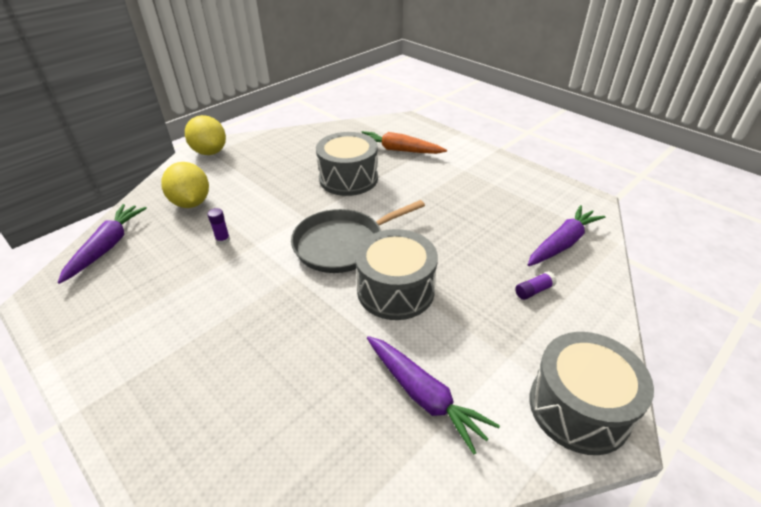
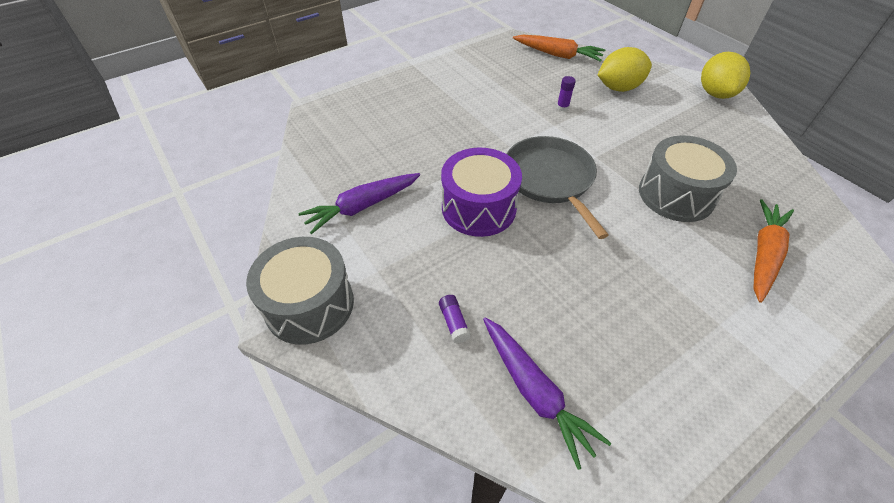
camera: 100 degrees right, 10 degrees up
(107, 247) = (558, 55): purple carrot -> orange carrot
(210, 152) = (715, 93): yellow lemon -> yellow lemon turned 60 degrees counterclockwise
(395, 290) = (478, 208): grey drum -> purple drum

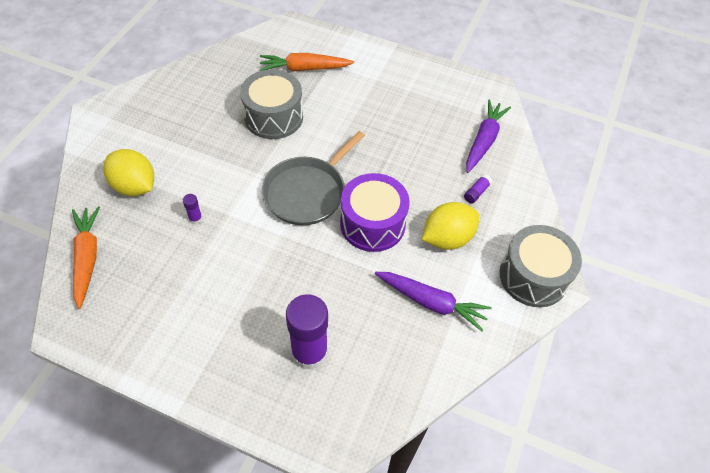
camera: 125 degrees left, 5 degrees up
(390, 122) = (309, 352): none -> purple glue stick
(715, 93) = (108, 118): yellow lemon -> yellow lemon (447, 238)

